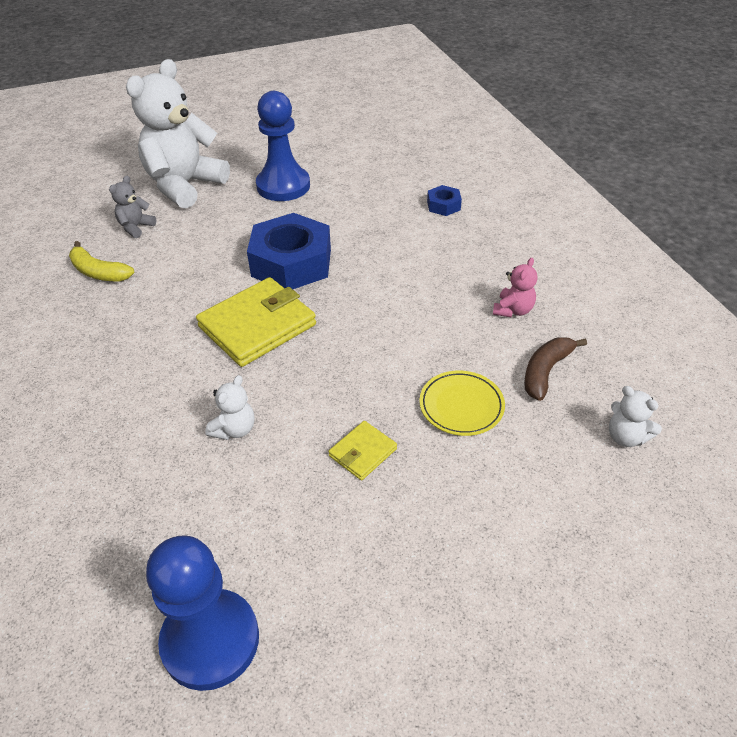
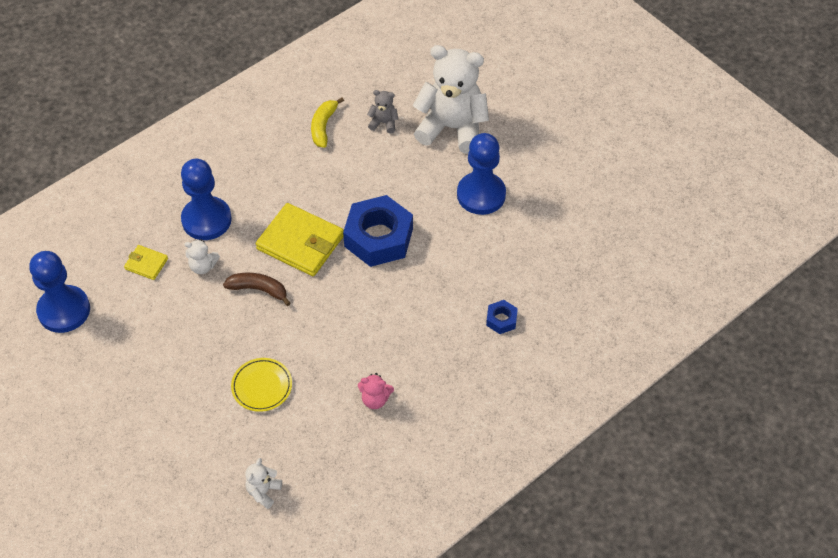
camera: 70 degrees right, 10 degrees up
(157, 410) = (206, 220): none -> blue pawn
(362, 452) = (204, 341): yellow wallet -> yellow wallet (146, 264)
(546, 371) = (313, 433): brown banana -> brown banana (259, 290)

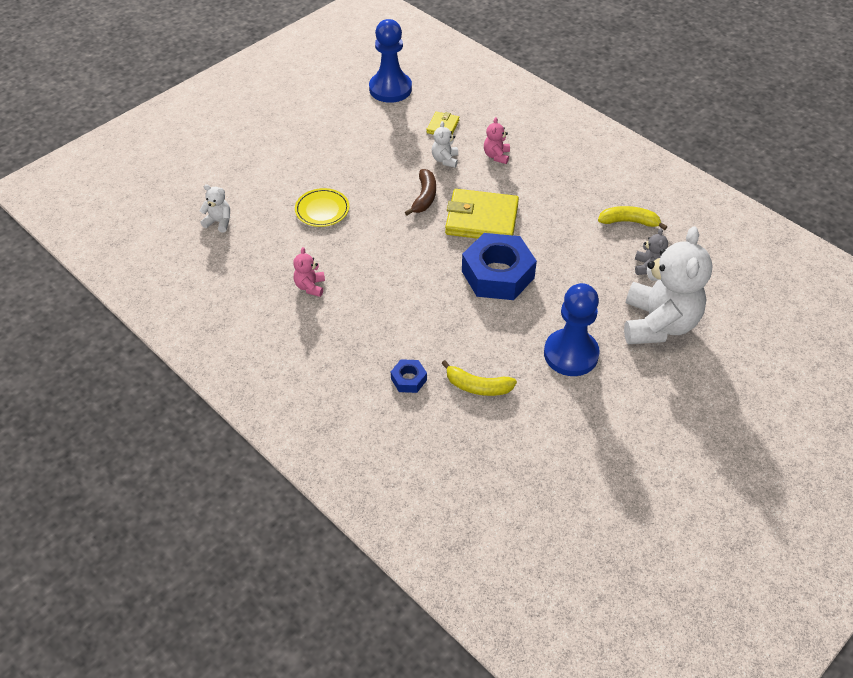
camera: 85 degrees right, 5 degrees down
(206, 220) = (496, 156): blue pawn -> pink teddy bear
(300, 242) = (481, 219): yellow wallet -> yellow wallet turned 75 degrees clockwise
(512, 267) = (477, 386): none -> yellow banana

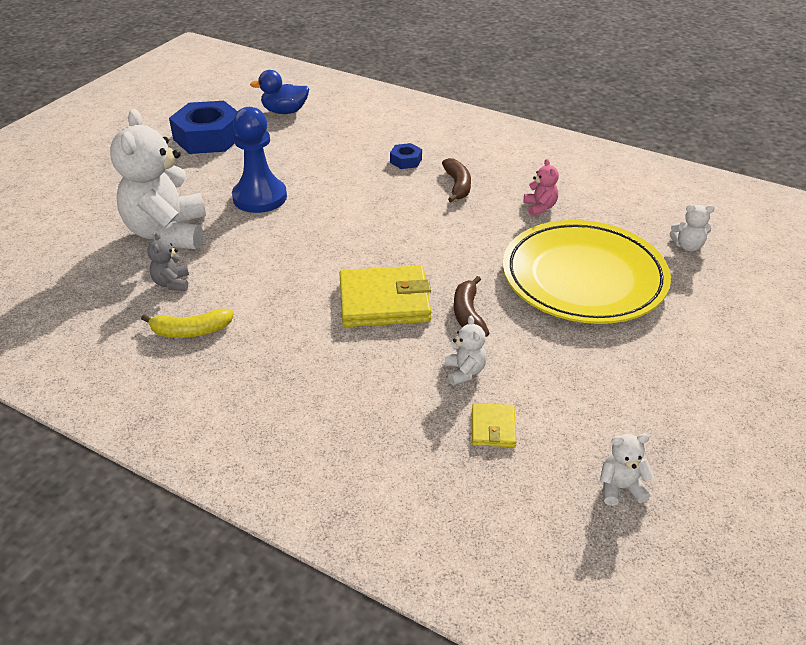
camera: 165 degrees right, 10 degrees down
(322, 210) = (583, 278): yellow plate -> yellow plate, size x2.38
(371, 330) = (457, 186): none -> brown banana
(390, 89) = (620, 488): blue pawn -> white teddy bear
(477, 386) = (343, 165): yellow banana -> none
(496, 156) = (391, 392): pink teddy bear -> none
(497, 274) = (348, 248): blue nut -> blue nut (208, 137)
(529, 512) = (284, 111): none -> blue duck

